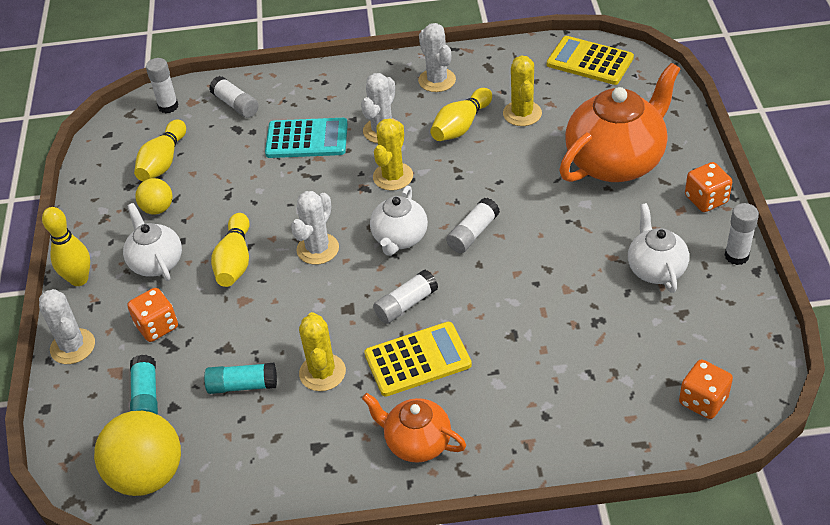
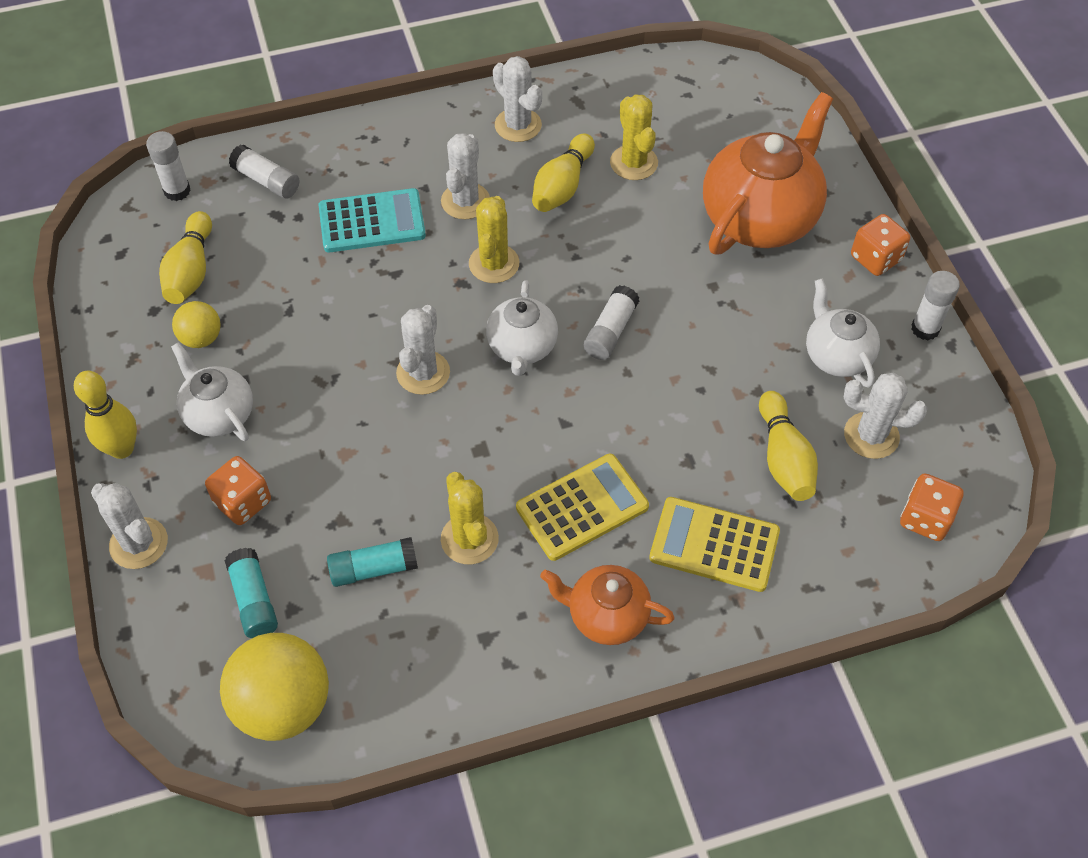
camera: 15 degrees left, 10 degrees up
(235, 261) = (321, 401): yellow bowling pin -> yellow bowling pin (784, 458)
(406, 304) = (551, 436): white glue stick -> none
(589, 61) = (700, 84): yellow calculator -> yellow calculator (714, 545)
(671, 332) = (871, 435): none -> white cactus

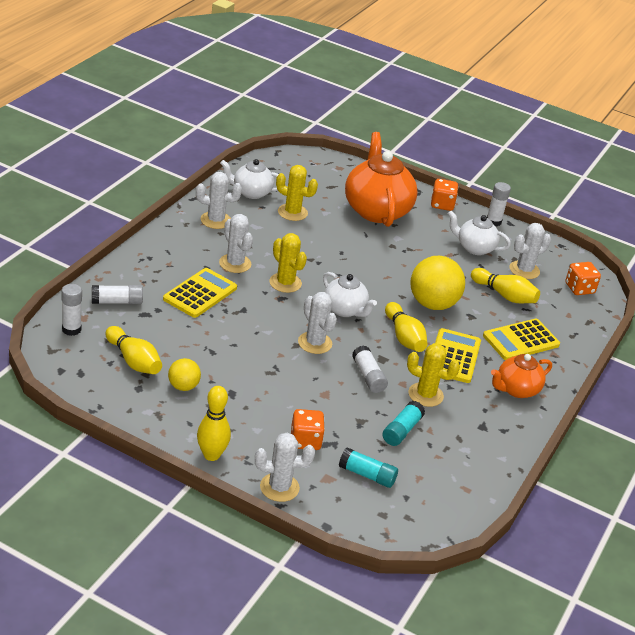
camera: 50 degrees left, 20 degrees down
(219, 414) = (240, 412): white teapot -> white teapot (251, 192)
(283, 705) = (437, 505): yellow ball -> yellow ball (432, 304)
(372, 221) = (200, 293): turquoise calculator -> yellow calculator
(562, 186) = (273, 236): yellow bowling pin -> yellow bowling pin (404, 337)
(610, 331) = (374, 284): white glue stick -> white glue stick (368, 376)

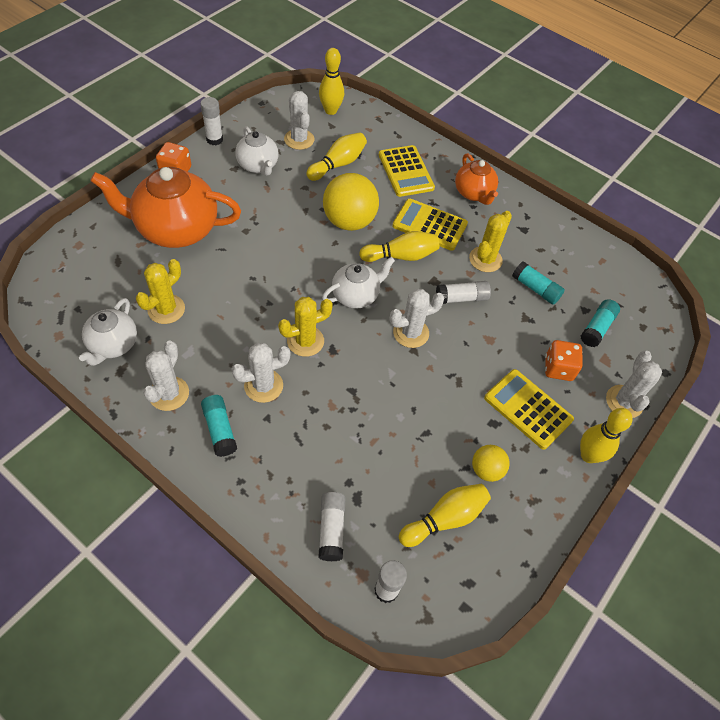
camera: 80 degrees left, 20 degrees up
(190, 245) = (220, 429): none -> turquoise glue stick
(200, 293) = (320, 431): yellow calculator -> yellow calculator (528, 409)
(474, 248) = (258, 166): white teapot -> white teapot turned 60 degrees counterclockwise
(579, 288) = (331, 110): orange dice -> yellow bowling pin

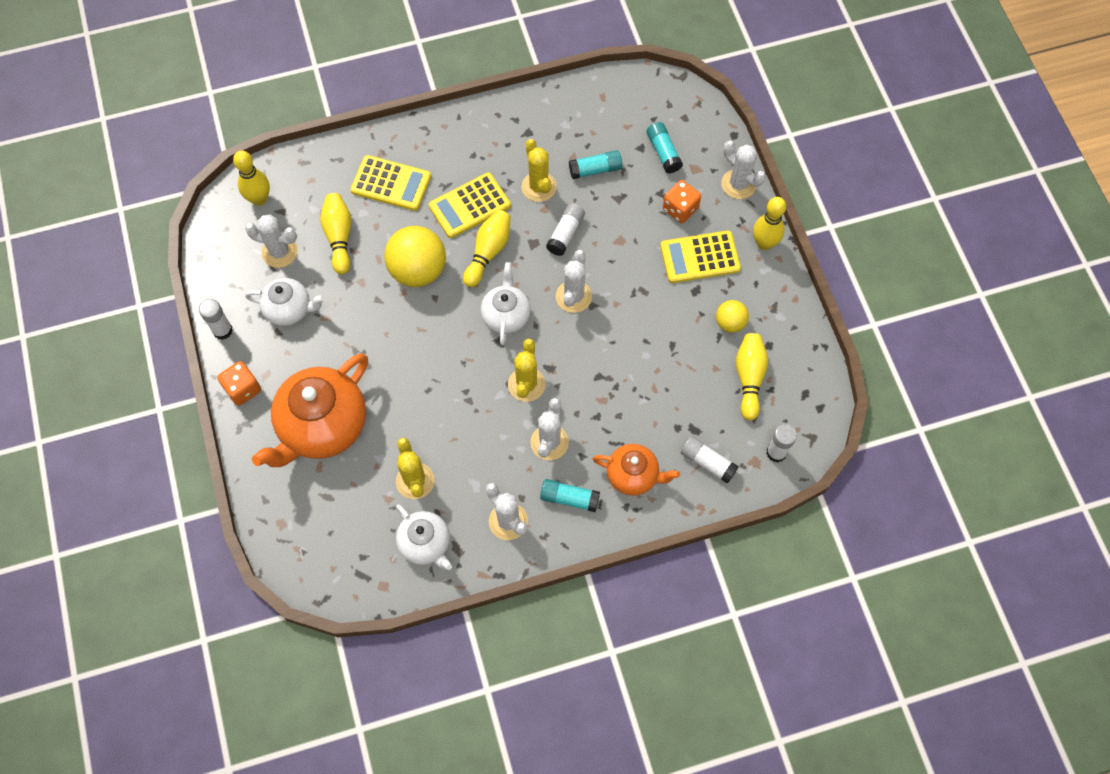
camera: 50 degrees left, 10 degrees up
(474, 193) = (459, 144): orange teapot -> orange teapot (633, 475)

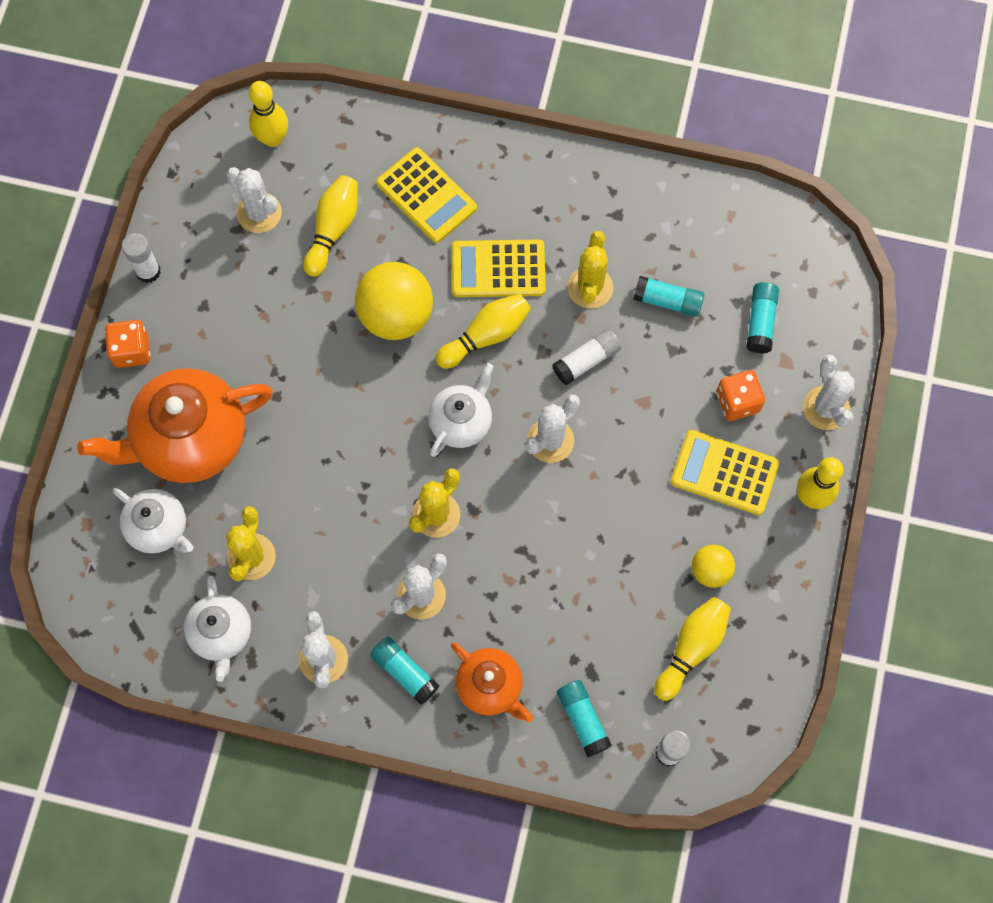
camera: 30 degrees right, 5 degrees up
(289, 309) = (232, 286): white teapot -> white teapot (159, 528)
(707, 462) = (583, 719): white glue stick -> turquoise glue stick

